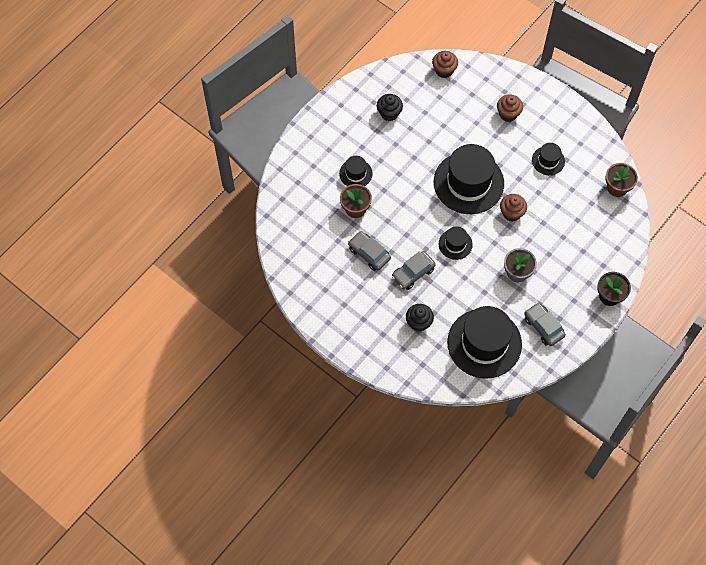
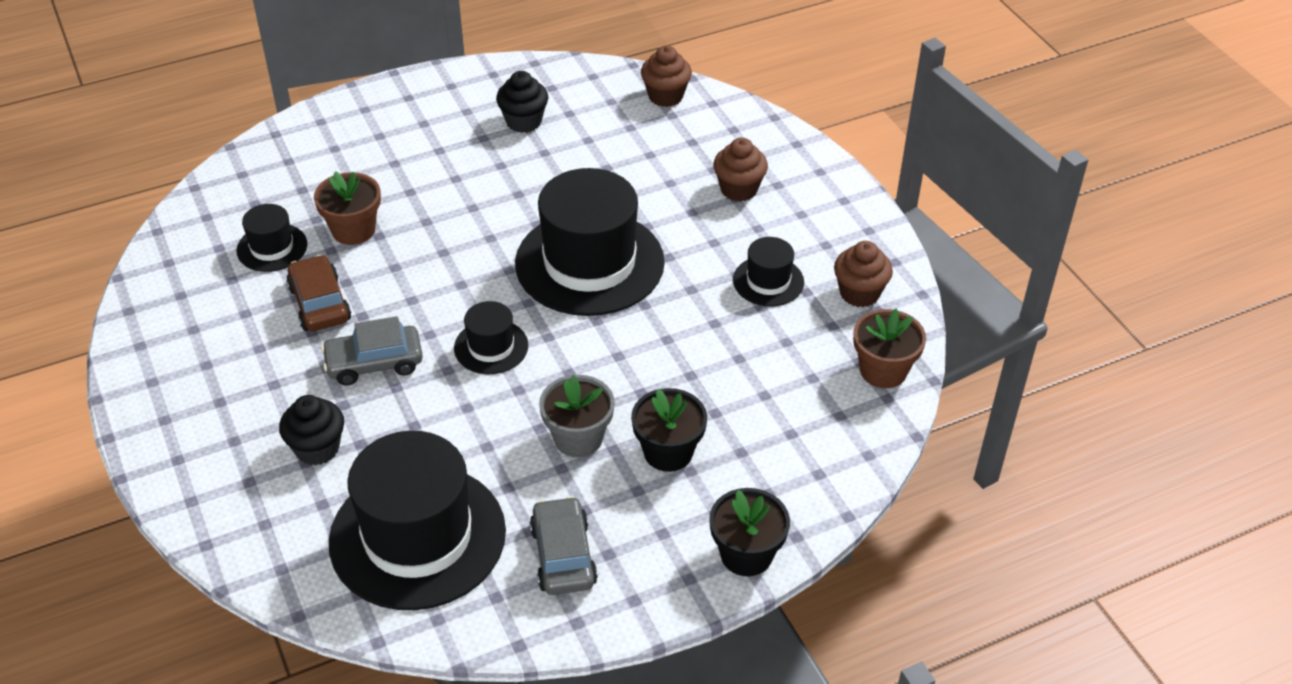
camera: 25 degrees right, 20 degrees down
(355, 173) = (396, 182): black hat -> black hat (272, 247)
(369, 253) = (320, 303): grey car -> brown car
(511, 213) = (637, 337): brown cupcake -> brown cupcake (859, 293)
(555, 263) = (668, 452): none -> black flower pot

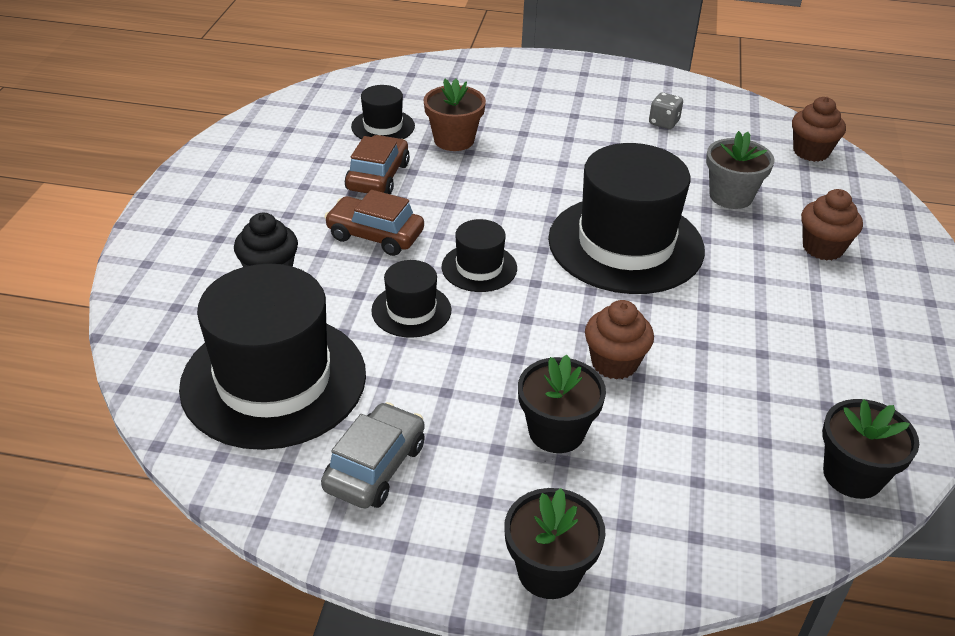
camera: 35 degrees right, 5 degrees down
(374, 363) = (375, 235): grey car -> brown car
(524, 121) = (663, 122): black cupcake -> grey dice
(578, 438) = (484, 375): grey flower pot -> grey flower pot (731, 196)
(768, 281) = (789, 335): black hat -> black hat (411, 310)
(859, 293) = (882, 390): brown cupcake -> brown cupcake (614, 363)
(883, 370) = (852, 475): brown flower pot -> black flower pot

